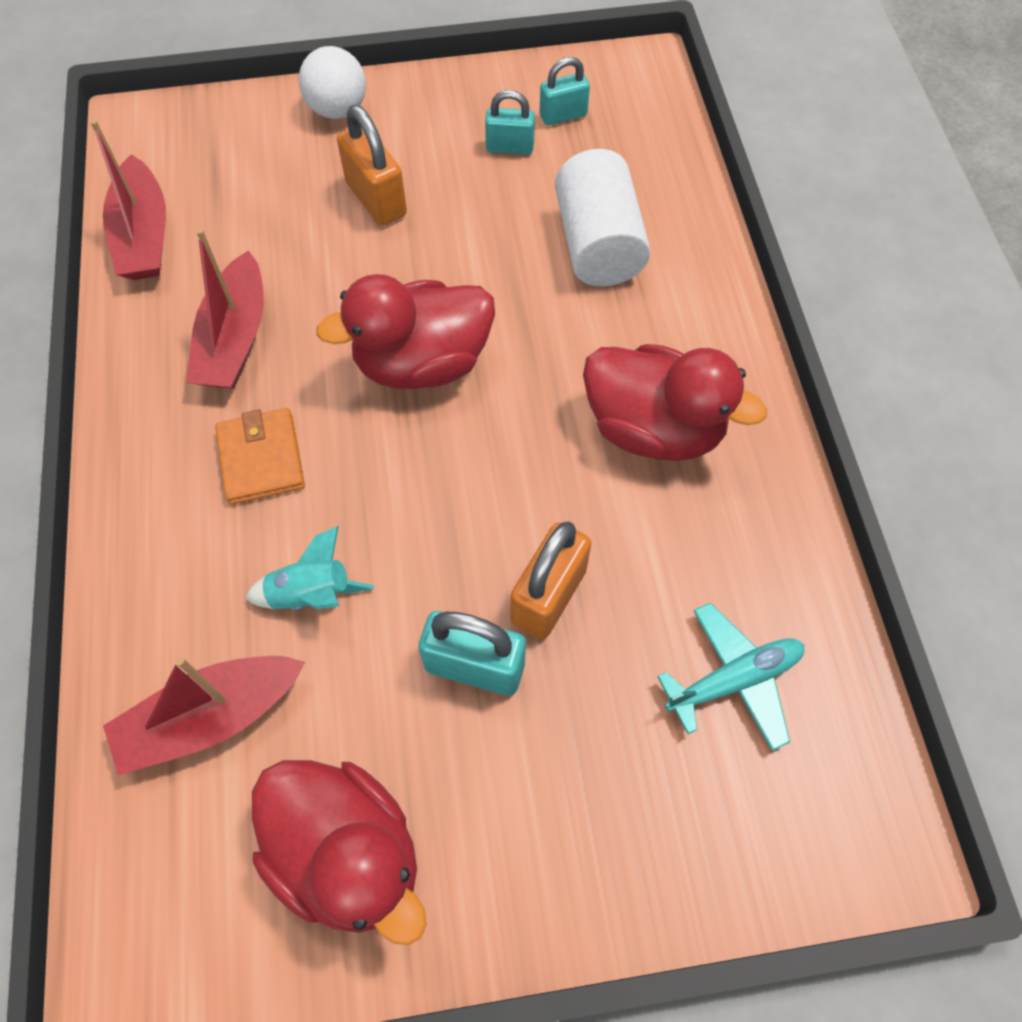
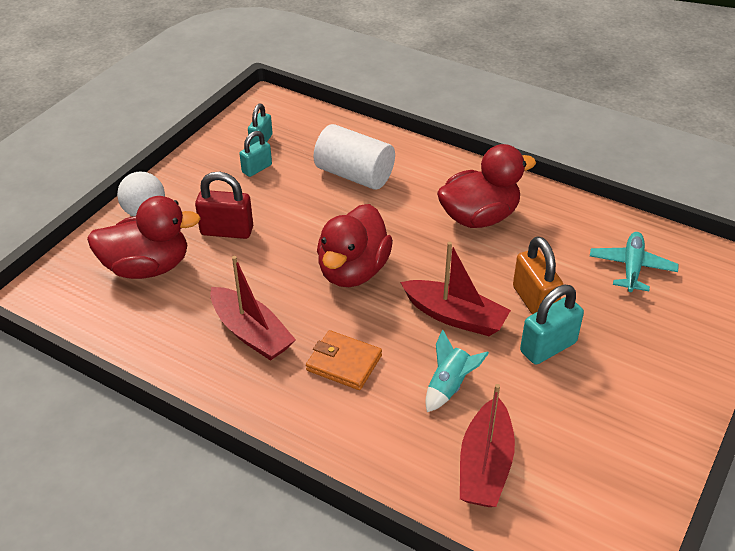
camera: 50 degrees left, 20 degrees down
(144, 235) = (127, 334): red boat -> red boat (455, 316)
(347, 854) = (609, 449): red duck -> red duck (147, 267)
(376, 199) = (227, 231): orange padlock -> red padlock

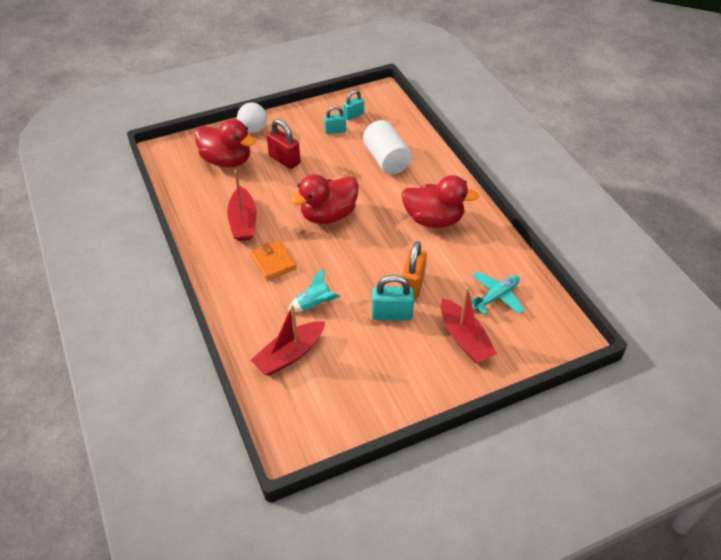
camera: 35 degrees right, 5 degrees up
(455, 316) = (357, 269): red boat -> red boat (464, 339)

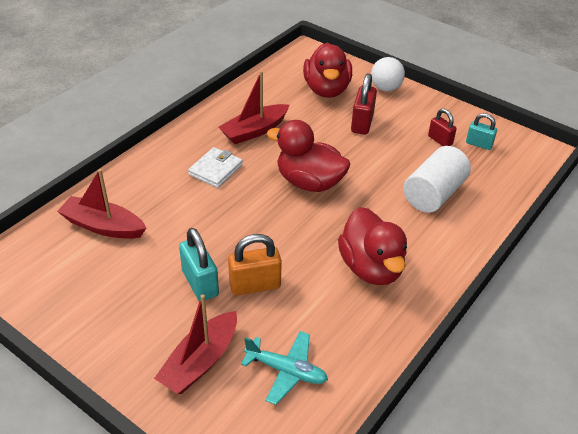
camera: 60 degrees right, 5 degrees down
(273, 262) = (215, 170): orange wallet -> white wallet
(314, 304) = (178, 219): turquoise rocket -> none
(335, 131) = (440, 140): turquoise padlock -> red padlock

